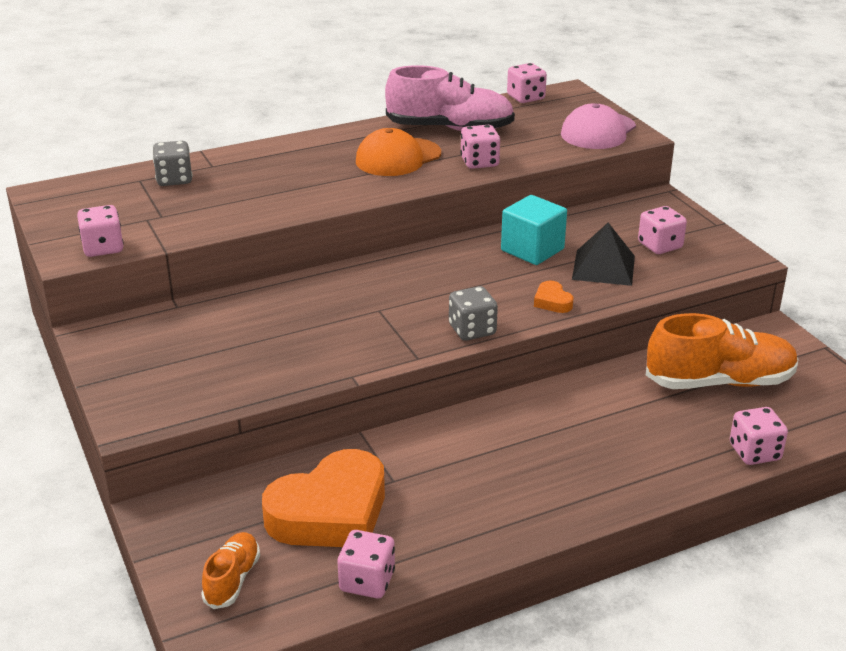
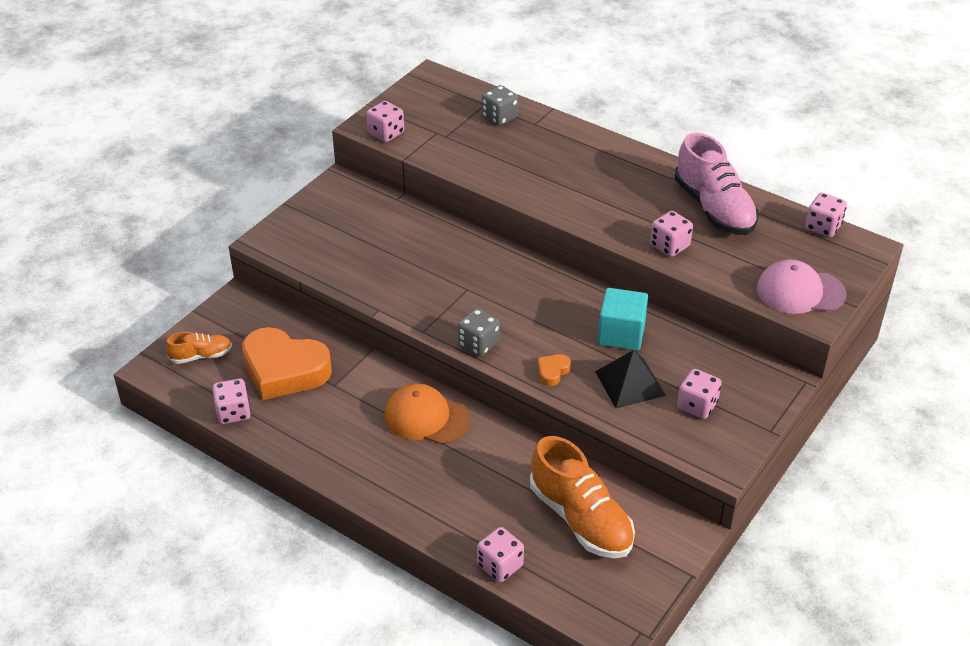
camera: 60 degrees right, 10 degrees up
(398, 157) = (635, 202): orange cap -> orange cap (426, 418)

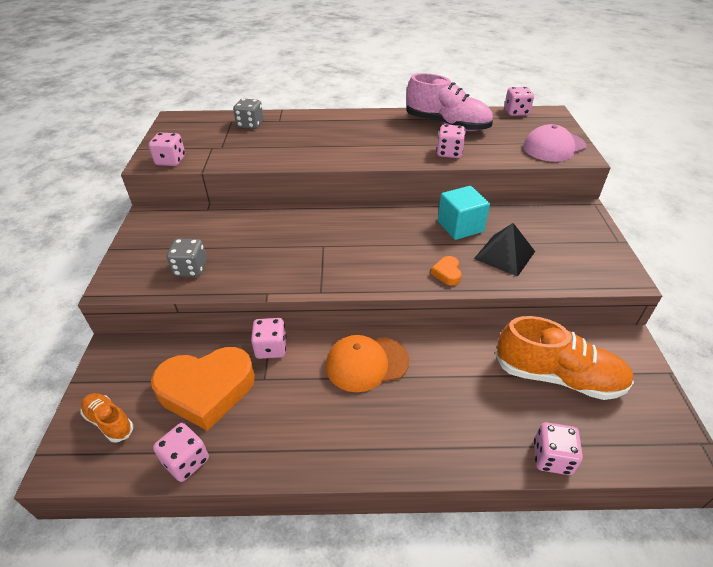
camera: 35 degrees left, 0 degrees up
(201, 356) = (109, 422): orange shoe -> orange shoe turned 90 degrees counterclockwise
(478, 344) = (373, 280): grey dice -> grey dice (190, 269)
(697, 405) = (560, 248): pink dice -> pink dice (271, 348)

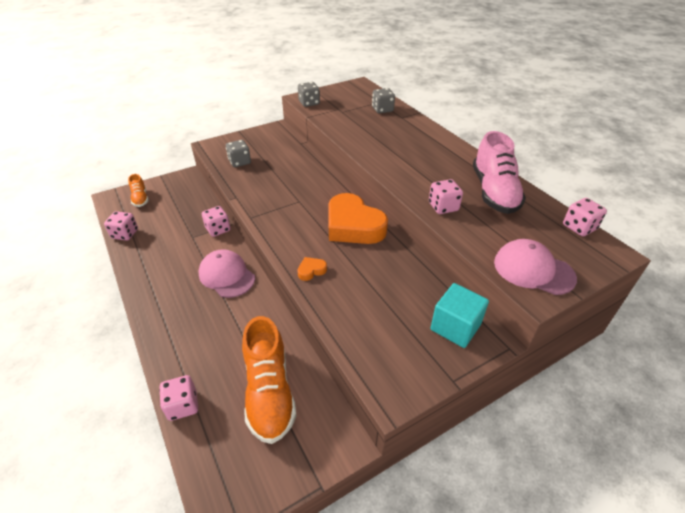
camera: 60 degrees right, 0 degrees up
(109, 422) = (140, 198): orange shoe -> orange shoe turned 150 degrees clockwise
(171, 161) = (309, 103): pink dice -> grey dice
(206, 390) = (174, 220): orange heart -> orange heart (353, 226)
(366, 363) = (227, 276): orange cap -> pink cap
(460, 226) = (379, 260): turquoise cube -> turquoise cube (455, 327)
(504, 255) = (361, 298): black pyramid -> none

